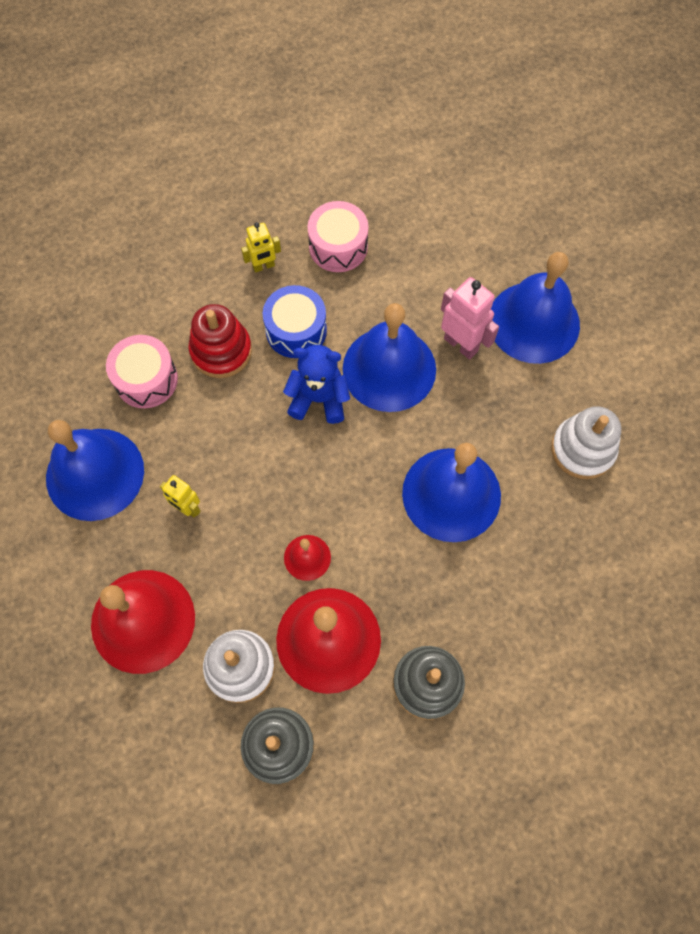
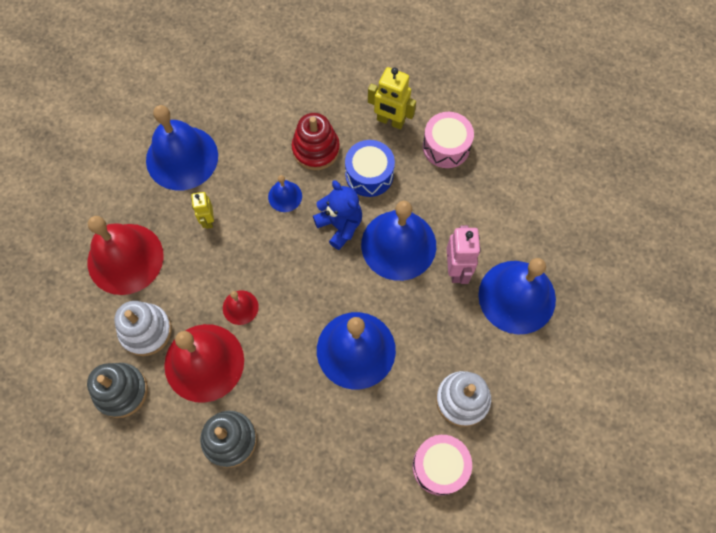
camera: 45 degrees right, 0 degrees up
(146, 379) = (260, 130): pink drum -> pink drum (440, 466)
(238, 419) = (285, 196): none -> blue bell
(263, 266) = (390, 121): yellow robot -> yellow robot, size x1.58

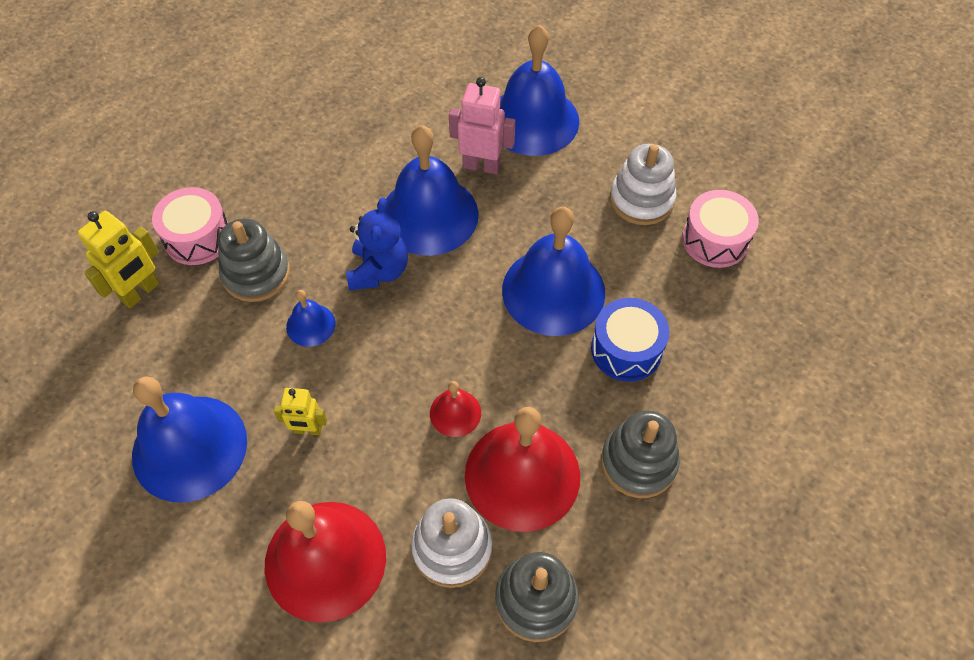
camera: 75 degrees left, 10 degrees down
(316, 149) = (256, 274): red stacking toy -> grey stacking toy
(340, 225) = (379, 270): blue teddy bear -> blue teddy bear turned 120 degrees clockwise
(369, 175) = (320, 223): blue drum -> blue drum (626, 349)
(390, 121) = (254, 183): yellow robot -> yellow robot (140, 292)
(446, 147) = (317, 136): pink drum -> pink drum (197, 237)

